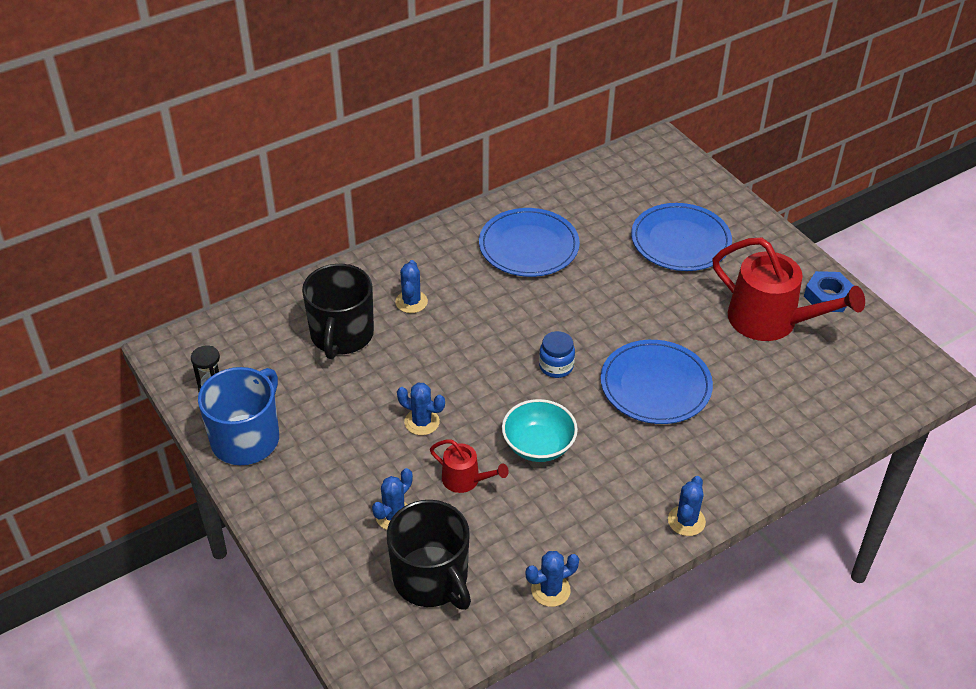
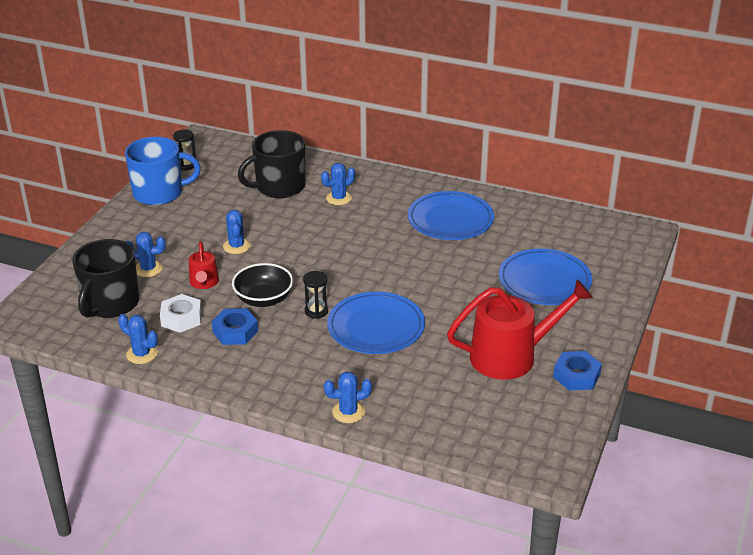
camera: 55 degrees right, 10 degrees down
(514, 527) = (181, 318): none -> white nut
(538, 445) = (263, 299): turquoise bowl -> black bowl
(556, 366) = (345, 277): blue jar -> none
(575, 494) = (235, 332): none -> blue nut
(594, 415) = (316, 311): none -> black hourglass
(686, 521) = (258, 390): blue cactus -> blue cactus (348, 412)
(770, 321) = (511, 356): red watering can -> red watering can turned 105 degrees counterclockwise

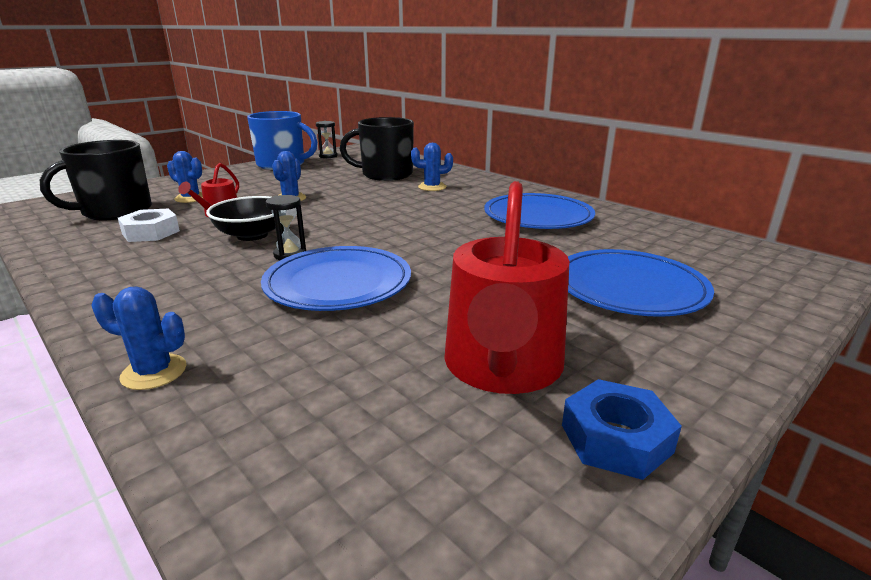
camera: 25 degrees right, 10 degrees down
(141, 354) = (60, 249): blue cactus -> none
(235, 332) = (178, 252): blue nut -> none
(511, 356) = (502, 367): red watering can -> red watering can turned 90 degrees clockwise

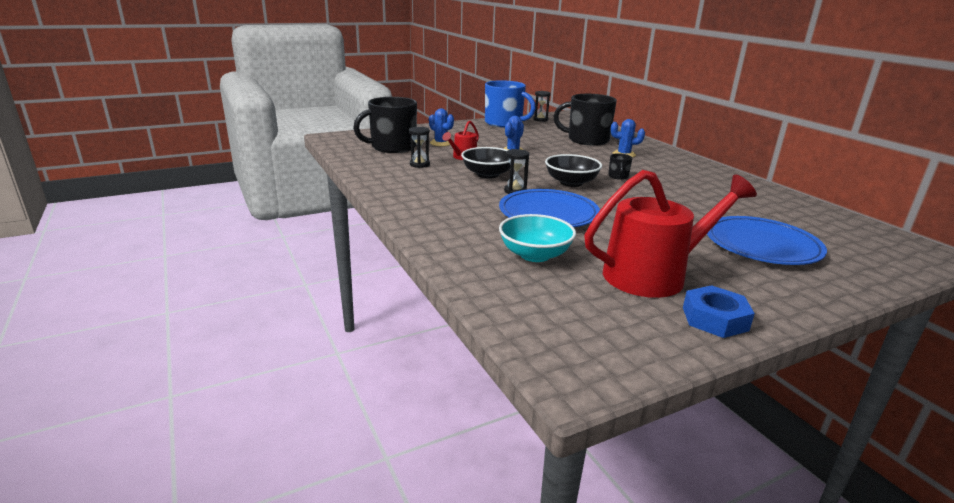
camera: 15 degrees right, 0 degrees up
(151, 232) = (419, 164): white nut -> black hourglass
(154, 372) = (441, 245): blue cactus -> none
(316, 363) = (535, 255): none -> turquoise bowl
(369, 232) = (571, 183): none -> black bowl
(429, 216) = (618, 176): none -> black mug
(502, 367) = (652, 275): red watering can -> red watering can turned 135 degrees counterclockwise
(538, 216) = (707, 187): blue plate -> none

